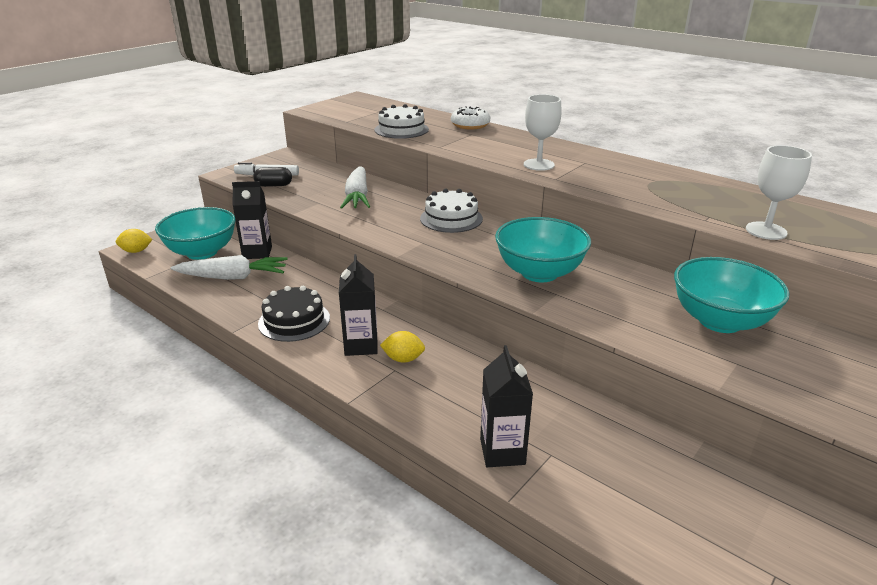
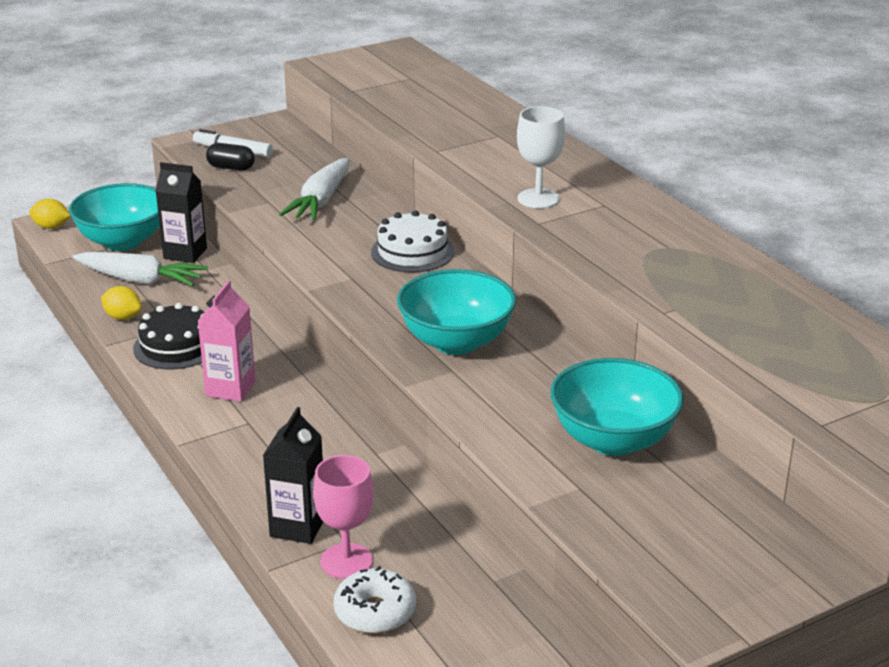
camera: 20 degrees right, 0 degrees up
(361, 345) = (230, 389): black carton -> pink carton
(401, 129) = (412, 115): white cake -> none
(403, 359) = (265, 413): yellow lemon -> yellow lemon (123, 317)
(470, 125) = (510, 120): white donut -> white donut (375, 612)
(566, 473) = (346, 561): none -> pink goblet
(766, 231) = (722, 340): white goblet -> none

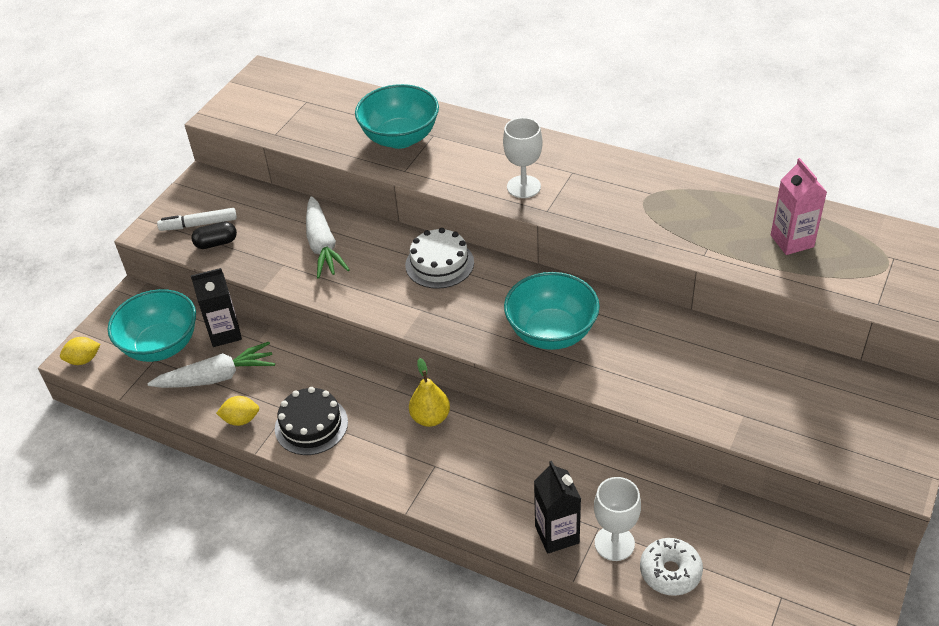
camera: 30 degrees left, 15 degrees up
(230, 389) = (391, 443): pink carton -> pink carton (792, 241)
(289, 386) = (430, 418): none -> yellow pear
(346, 561) = (614, 543): pink goblet -> white goblet
(613, 440) = (726, 365): turquoise bowl -> turquoise bowl (400, 138)

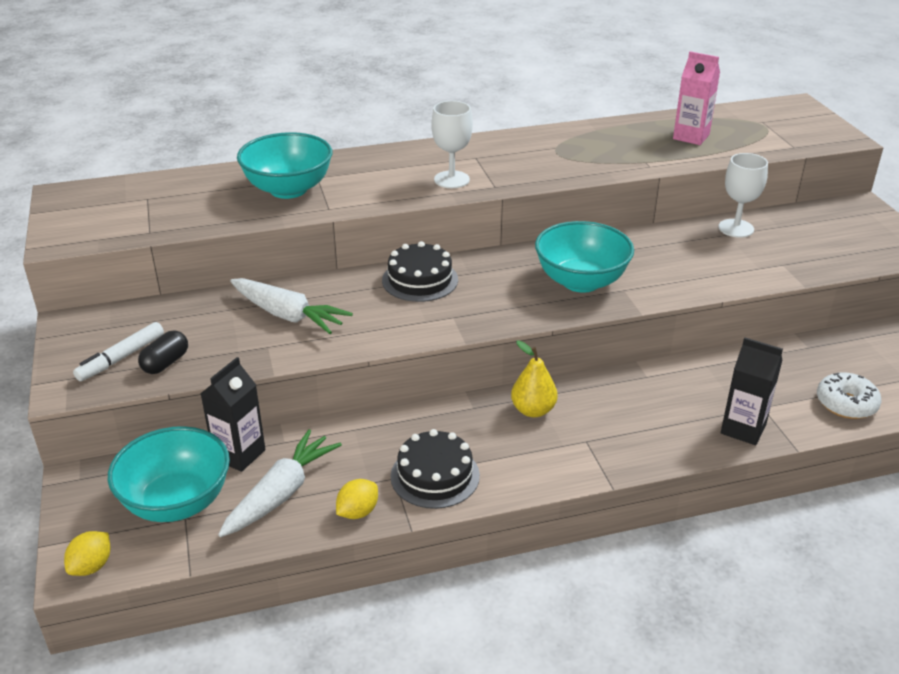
camera: 45 degrees left, 10 degrees down
(439, 264) = (420, 280): white cake -> black cake
(614, 543) = (787, 409): white goblet -> white goblet (736, 228)

